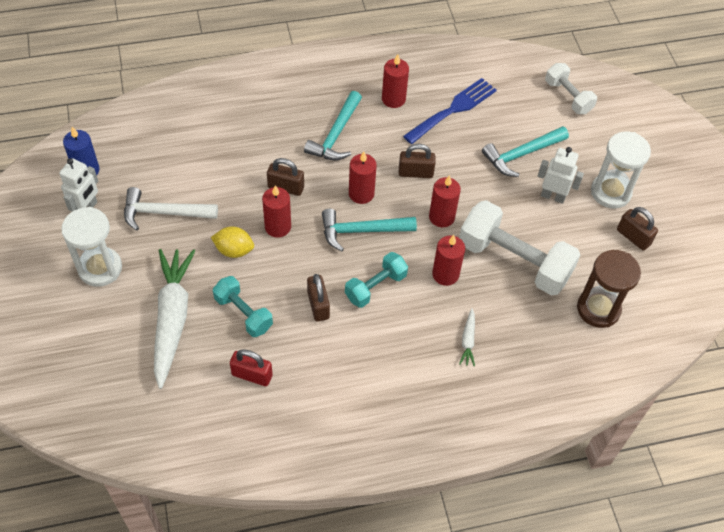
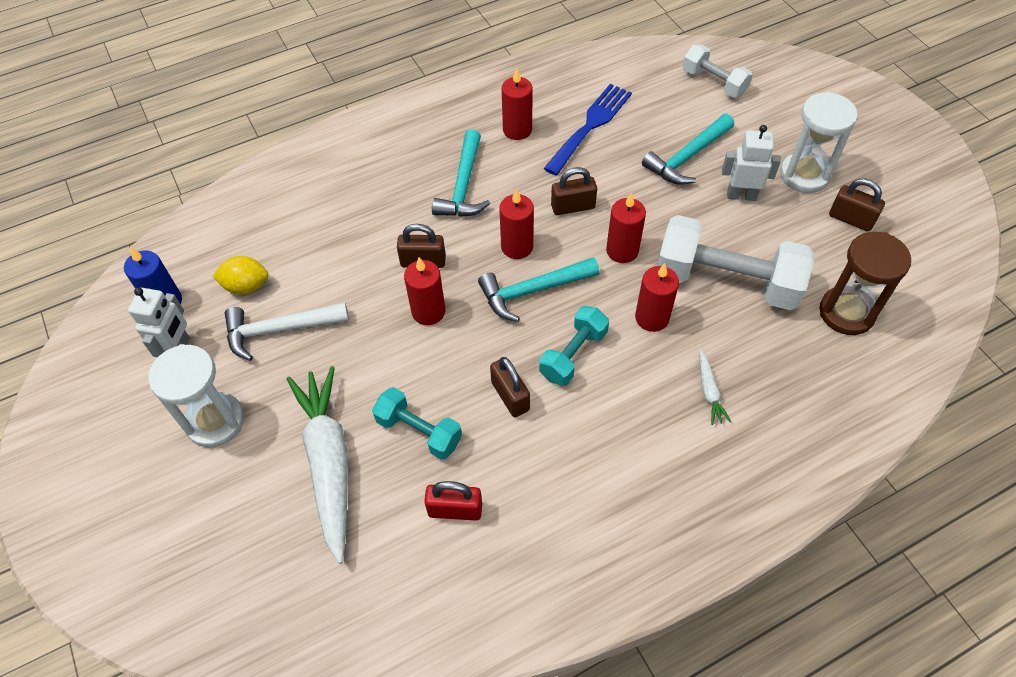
camera: 10 degrees left, 0 degrees up
(234, 250) = (382, 354): yellow lemon -> yellow lemon (246, 286)

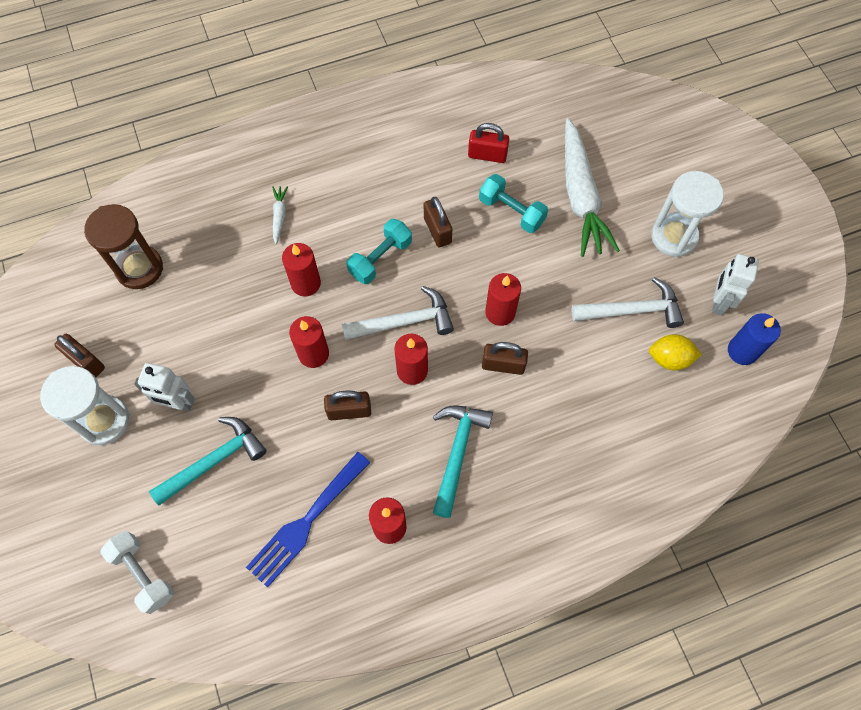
camera: 175 degrees left, 10 degrees up
(533, 291) = (404, 322): turquoise hammer -> white hammer
(726, 281) = (229, 311): white dumbbell -> none

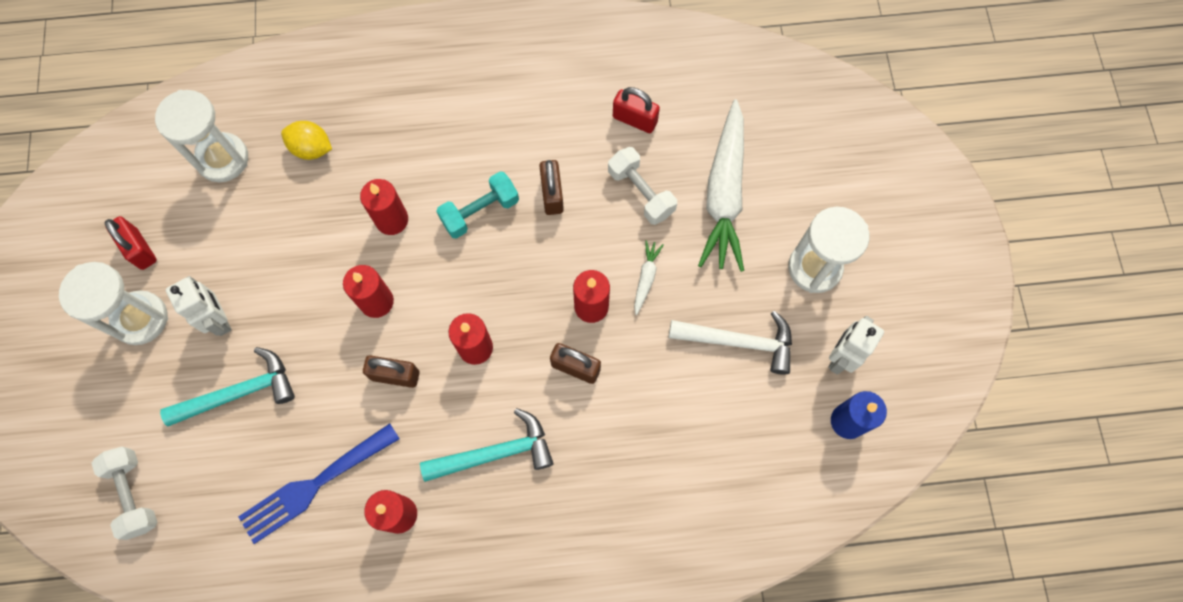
camera: 15 degrees right, 5 degrees up
(86, 362) = (140, 249): brown padlock -> red padlock
(139, 268) = (223, 159): brown hourglass -> white hourglass
(178, 403) = (220, 320): white robot -> white robot turned 150 degrees counterclockwise
(279, 216) = (386, 136): white carrot -> white carrot (646, 278)
(404, 322) = (484, 290): white hammer -> none
(457, 453) = (495, 453): turquoise hammer -> turquoise hammer turned 45 degrees clockwise
(511, 211) = (641, 192): turquoise dumbbell -> white dumbbell
(669, 359) = (762, 408): yellow lemon -> yellow lemon (312, 148)

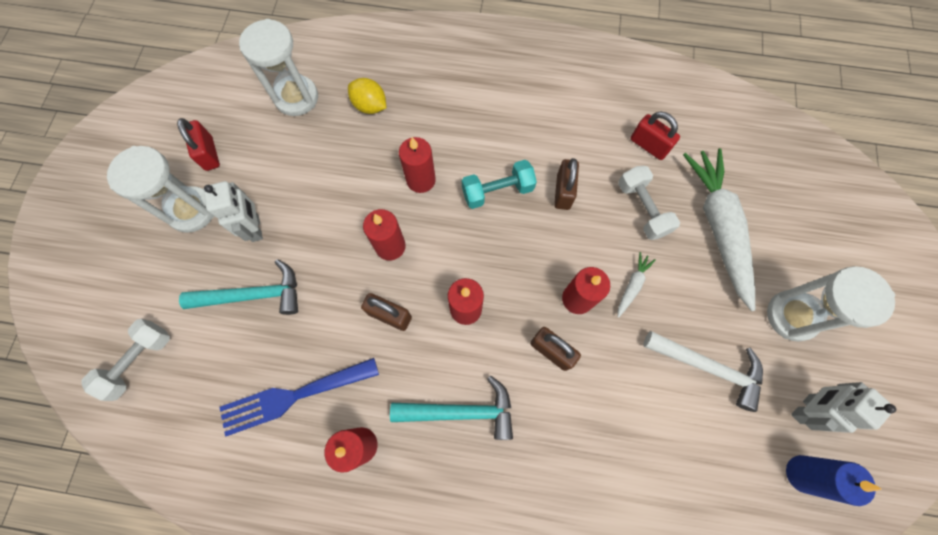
camera: 15 degrees right, 0 degrees up
(134, 494) = (139, 361): white dumbbell -> white dumbbell turned 45 degrees clockwise
(724, 193) = (717, 228): white carrot -> white carrot turned 150 degrees clockwise

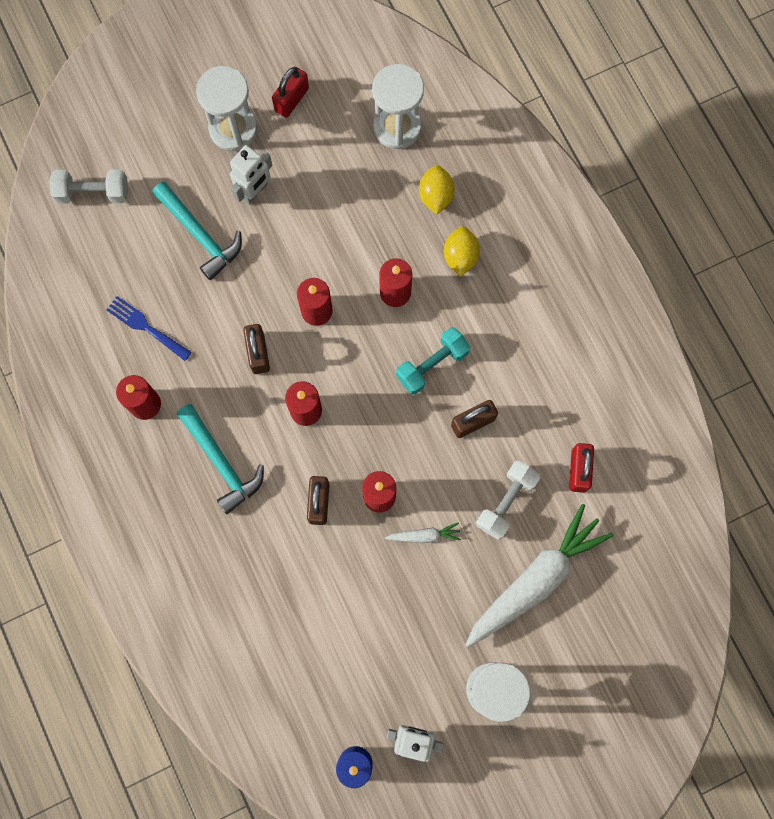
camera: 55 degrees right, 5 degrees up
(292, 396) = (145, 327): blue fork -> blue fork, size x0.65
(429, 119) = (460, 256): none -> yellow lemon
(497, 191) = (432, 365): turquoise dumbbell -> turquoise dumbbell turned 75 degrees counterclockwise
(708, 367) = (394, 640): white hammer -> none

